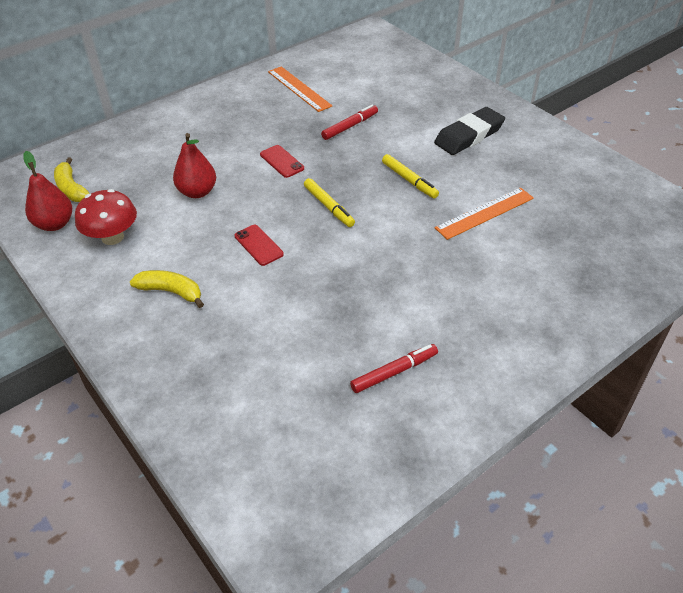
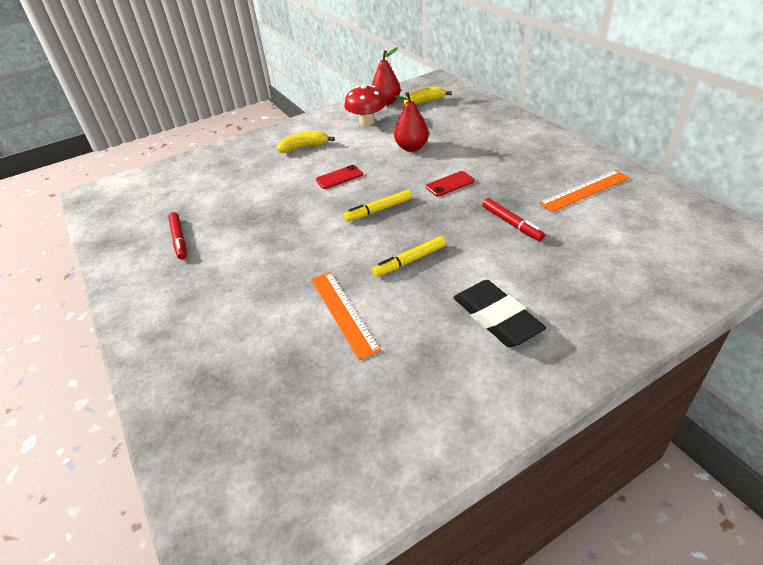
camera: 100 degrees right, 5 degrees down
(171, 292) = (304, 147): yellow banana -> yellow banana turned 135 degrees counterclockwise

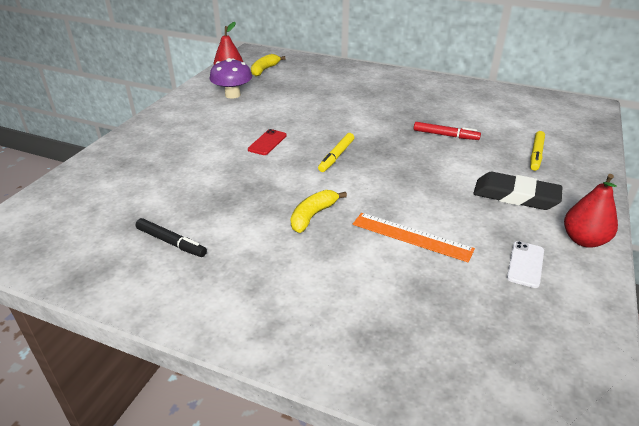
camera: 40 degrees left, 5 degrees down
(179, 239) = (171, 242): red marker -> black marker
(304, 147) = (198, 128): yellow banana -> yellow banana (313, 215)
(367, 122) = (232, 95): red mushroom -> purple mushroom
(408, 389) = (525, 264): none -> white phone
(410, 261) = (410, 182): yellow marker -> yellow marker (536, 154)
(411, 148) = (301, 105): red pear -> red pear (584, 240)
(450, 184) = (367, 122): red phone -> none
(585, 190) = (462, 101): orange ruler -> none

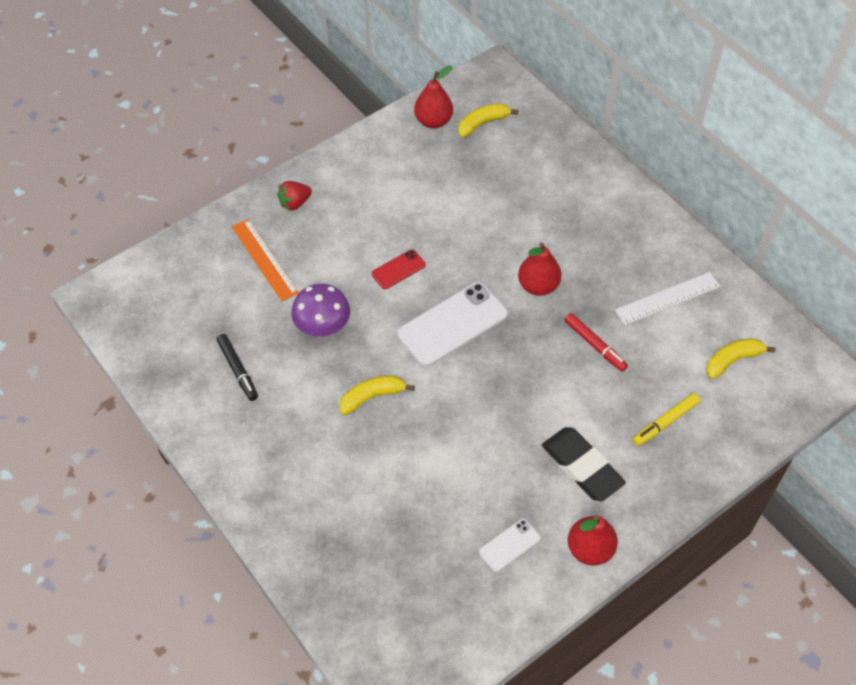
camera: 30 degrees right, 20 degrees up
(153, 134) = (295, 203): none -> red strawberry
(232, 95) = (414, 163): purple mushroom -> purple mushroom (322, 326)
(336, 156) = (452, 324): yellow marker -> white phone
(376, 121) = (538, 286): none -> red pear
(411, 236) = (439, 465): orange ruler -> orange ruler (264, 259)
(462, 103) = (667, 298): none -> white ruler
(534, 116) = (733, 360): none -> yellow banana

